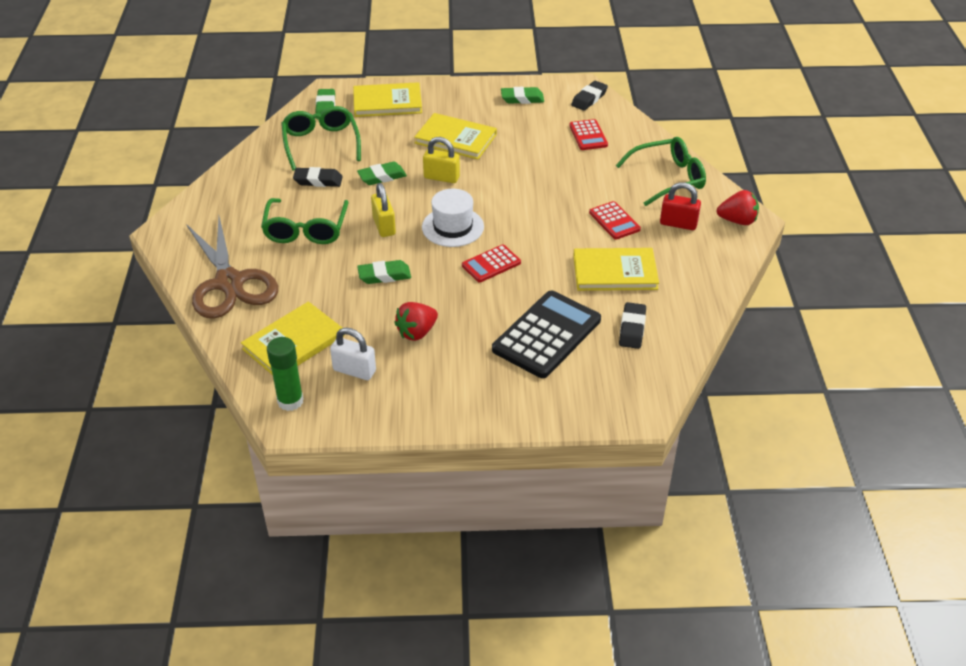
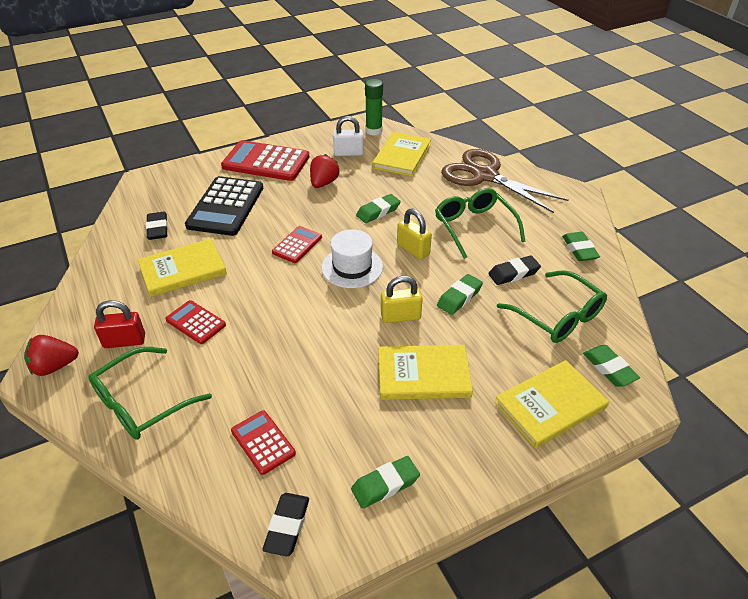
camera: 155 degrees right, 0 degrees up
(238, 182) = (579, 249): none -> green eraser
(468, 391) = (266, 162): none -> red calculator

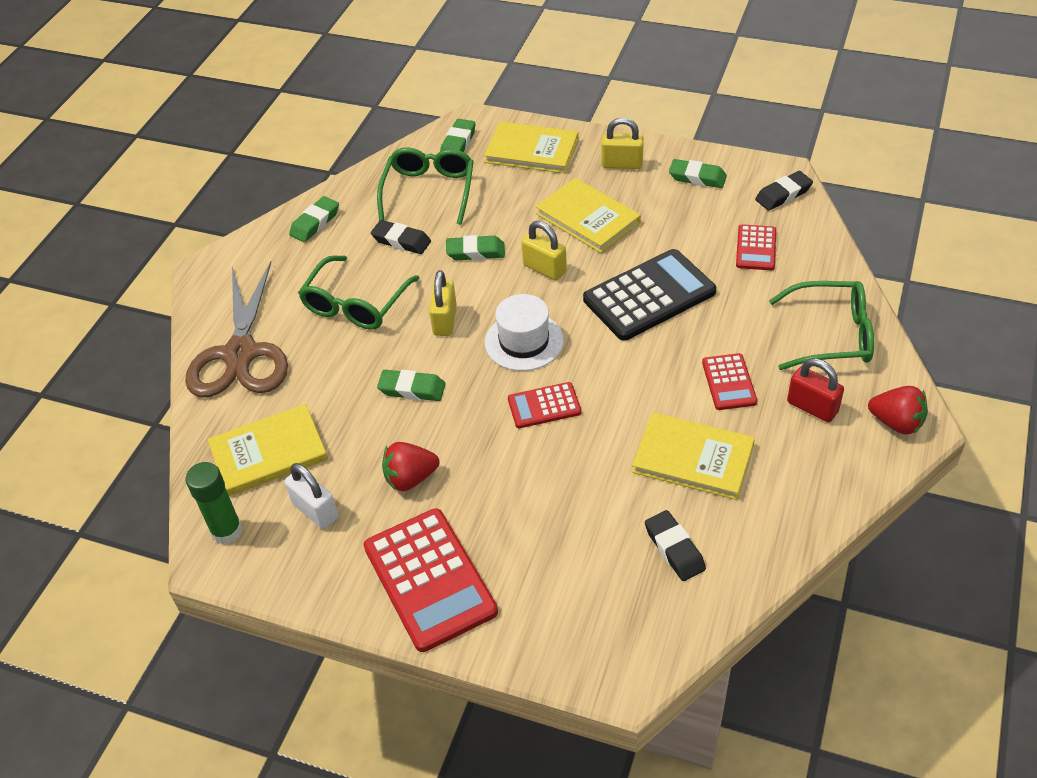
camera: 130 degrees left, 5 degrees up
(158, 229) = (674, 549): black eraser -> black eraser turned 60 degrees counterclockwise
(226, 207) = (562, 526): black calculator -> black calculator (649, 296)
(464, 448) = (622, 164): none -> yellow padlock

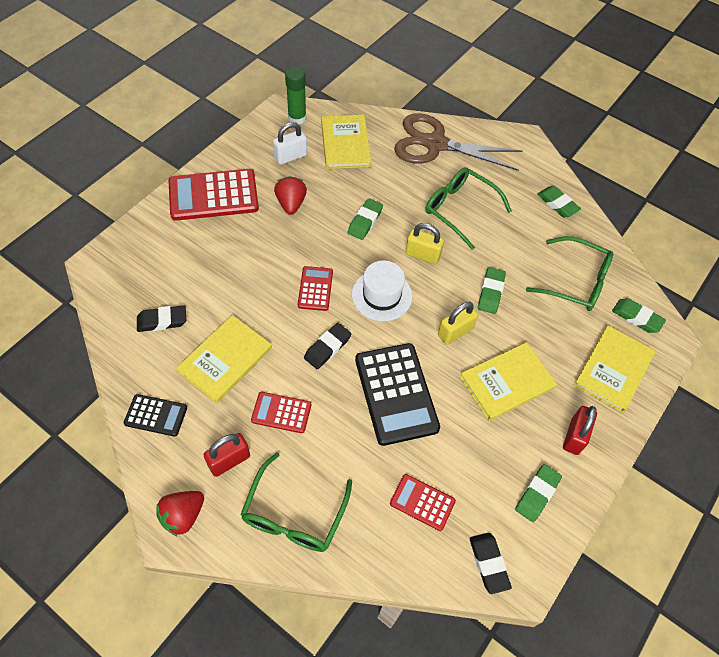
camera: 100 degrees right, 10 degrees up
(401, 241) = (519, 250): black eraser -> black eraser (327, 348)
(622, 164) = (574, 436): yellow padlock -> red padlock
(804, 497) = (156, 415): none -> black calculator

